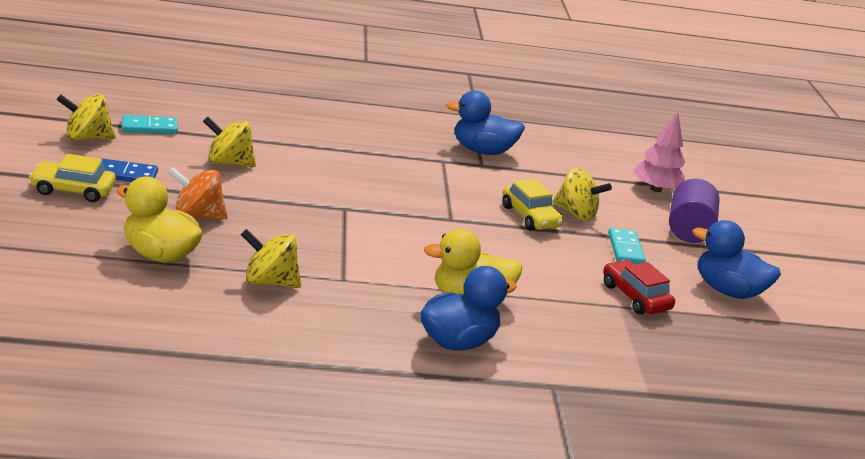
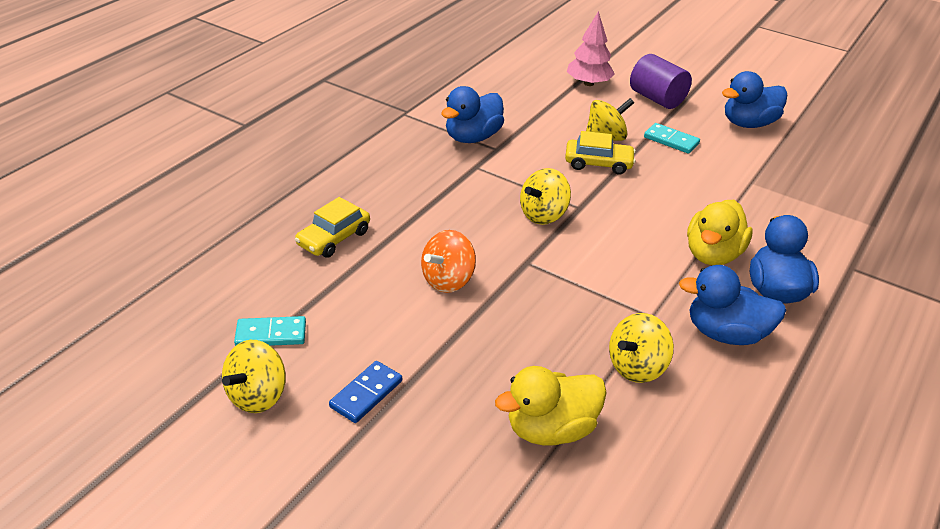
camera: 50 degrees left, 10 degrees up
(73, 190) = (374, 453): yellow car -> yellow car (334, 238)
(149, 127) = (271, 334): turquoise domino -> turquoise domino turned 60 degrees clockwise
(197, 215) = (486, 370): orange spinning top -> orange spinning top (448, 280)
(228, 162) = (391, 303): yellow spinning top -> yellow spinning top (543, 215)
(362, 321) = (726, 334): none -> blue duck
(635, 297) = (741, 169): red car -> none

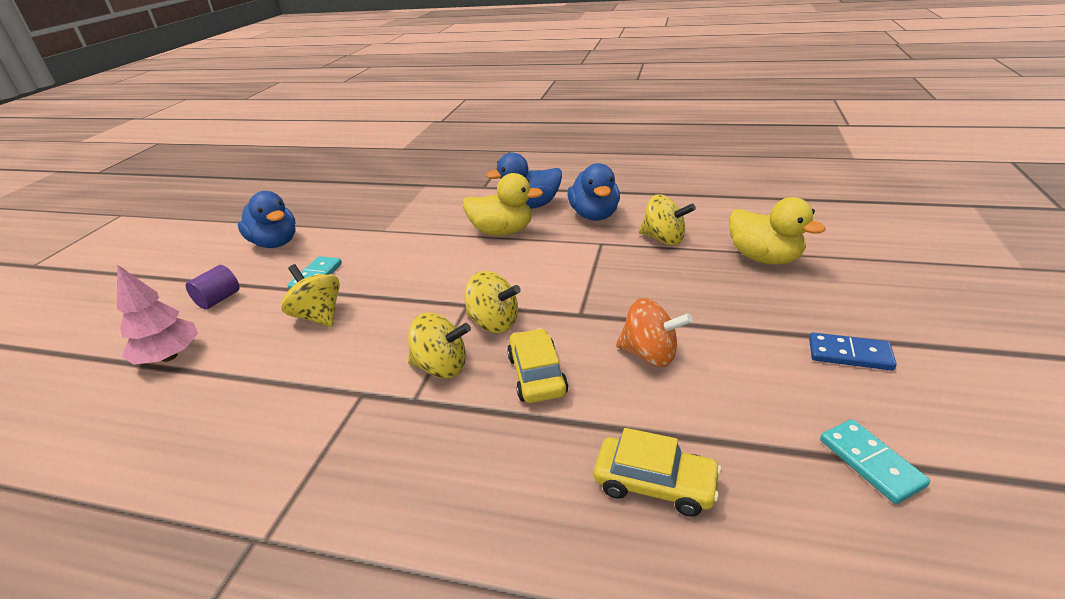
camera: 105 degrees left, 5 degrees down
(257, 396) = (952, 429): yellow spinning top -> yellow spinning top (441, 367)
(472, 137) = (336, 425): blue duck -> none
(598, 163) = (376, 310): yellow car -> yellow car (536, 375)
(657, 99) = (219, 299): purple cylinder -> purple cylinder, size x0.64

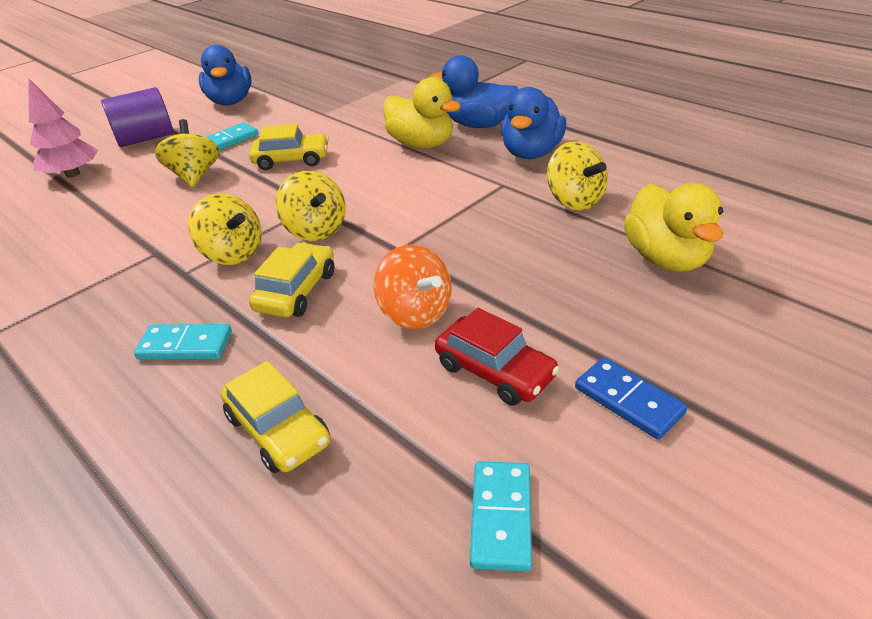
camera: 30 degrees right, 5 degrees up
(219, 299) = (146, 138): purple cylinder -> purple cylinder, size x1.56
(401, 275) = (292, 160): none -> yellow car
(492, 457) = (185, 345): none -> turquoise domino
(751, 371) = (495, 371): none -> red car

